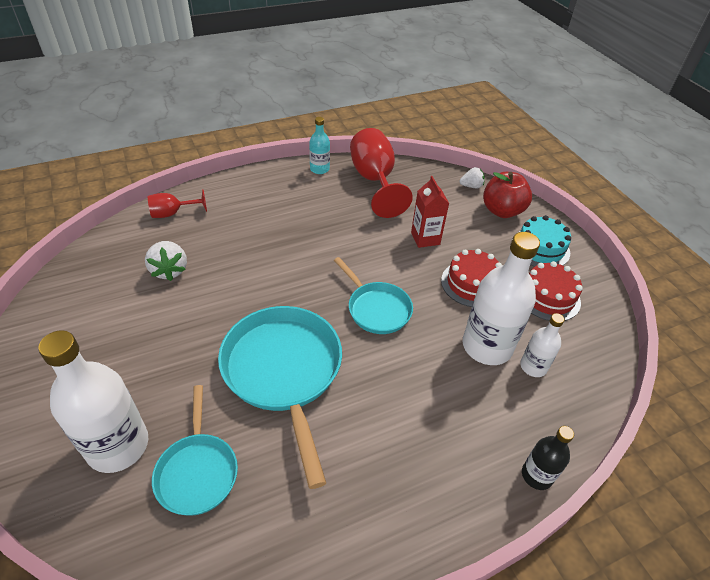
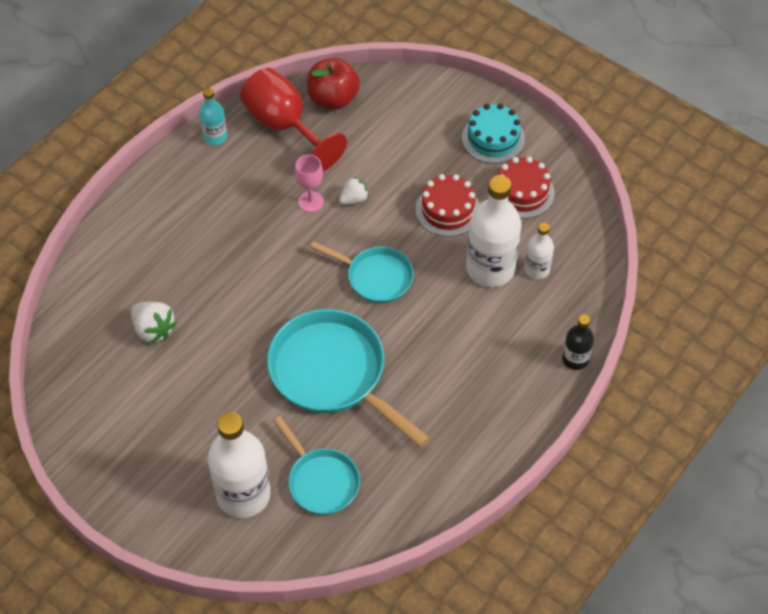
camera: 25 degrees left, 10 degrees up
(172, 213) = (101, 266): red goblet -> none
(360, 233) = (311, 202): none -> pink goblet
(425, 238) = (378, 178): red carton -> none
(471, 186) = (390, 87): white strawberry -> white strawberry (354, 199)
(502, 211) = (436, 107): red apple -> red apple (333, 99)

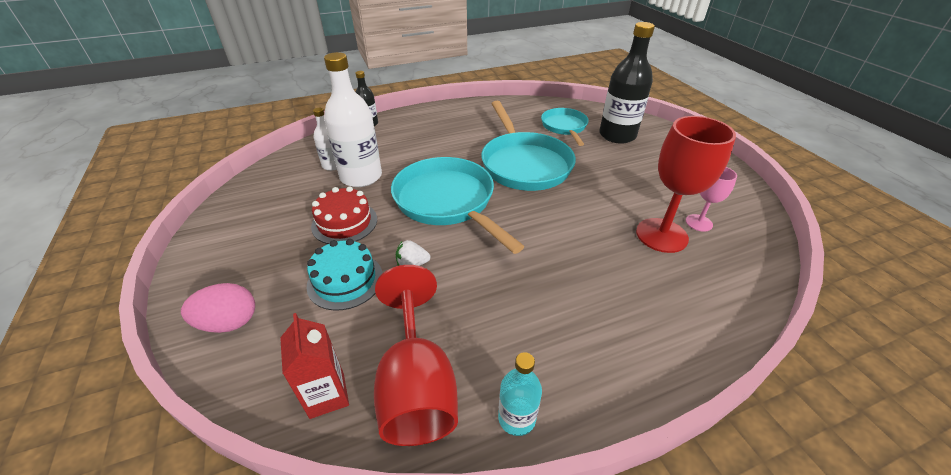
camera: 150 degrees left, 15 degrees down
(154, 330) = (661, 235): white strawberry -> red goblet
(243, 495) = (617, 135): white bottle -> black bottle
(311, 202) = (454, 280): pink goblet -> pink goblet (699, 223)
(333, 99) = (327, 395): red apple -> red carton
(375, 277) = (447, 202): turquoise pan -> turquoise pan, size x1.71
(439, 103) = (229, 322): none -> pink egg
(493, 138) = (235, 261): turquoise cake -> turquoise cake (345, 280)
(522, 192) = (275, 211): red cake -> none

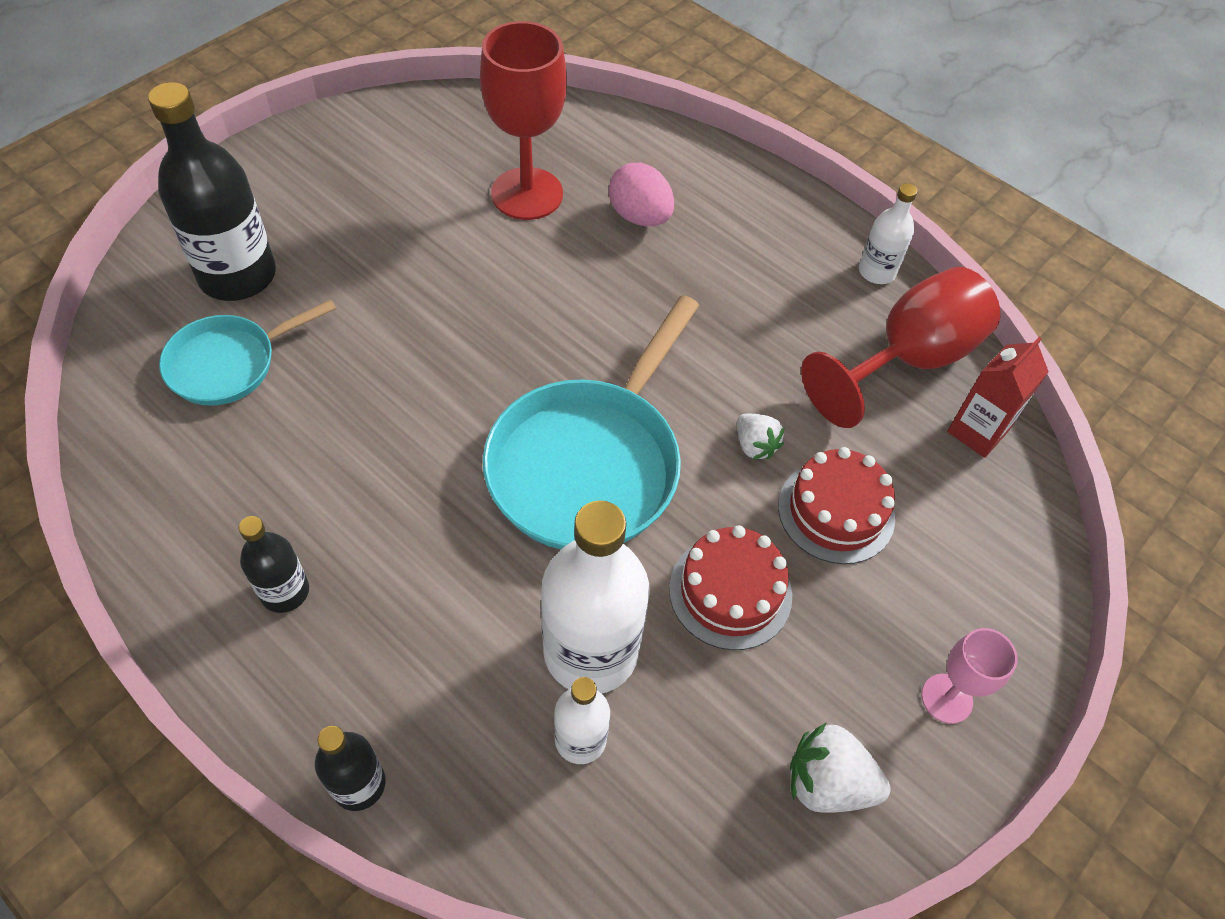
camera: 120 degrees left, 15 degrees up
(229, 322) = (991, 605): pink egg -> pink egg (639, 217)
(241, 218) = (827, 782): none -> white strawberry
(345, 280) = (836, 511): turquoise cake -> red cake
(449, 123) = (285, 591): none -> black bottle
(516, 418) = (877, 271): turquoise bottle -> white bottle
(524, 164) = (412, 391): turquoise pan -> none
(699, 223) = (477, 160): pink goblet -> pink goblet (946, 698)

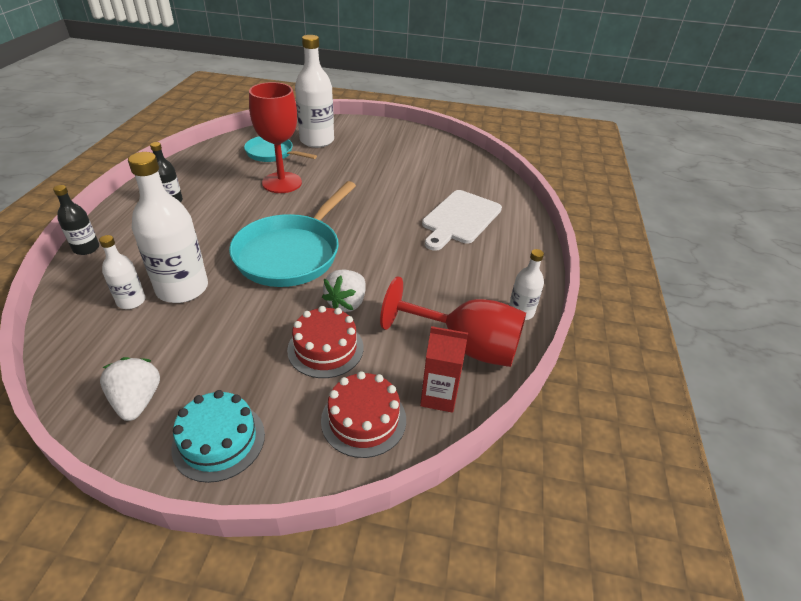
camera: 60 degrees right, 15 degrees down
(237, 275) = (317, 141): black bottle -> white bottle
(527, 194) = (435, 185): red goblet -> red goblet (282, 183)
(589, 464) = (291, 253): turquoise pan -> turquoise pan turned 60 degrees counterclockwise
(639, 217) = (460, 219): pink egg -> white cutting board
(730, 592) = (244, 324): red cake -> red cake (363, 419)
(755, 445) = (346, 303): white strawberry -> white strawberry, size x1.53
(946, 698) = (219, 440): pink goblet -> turquoise cake

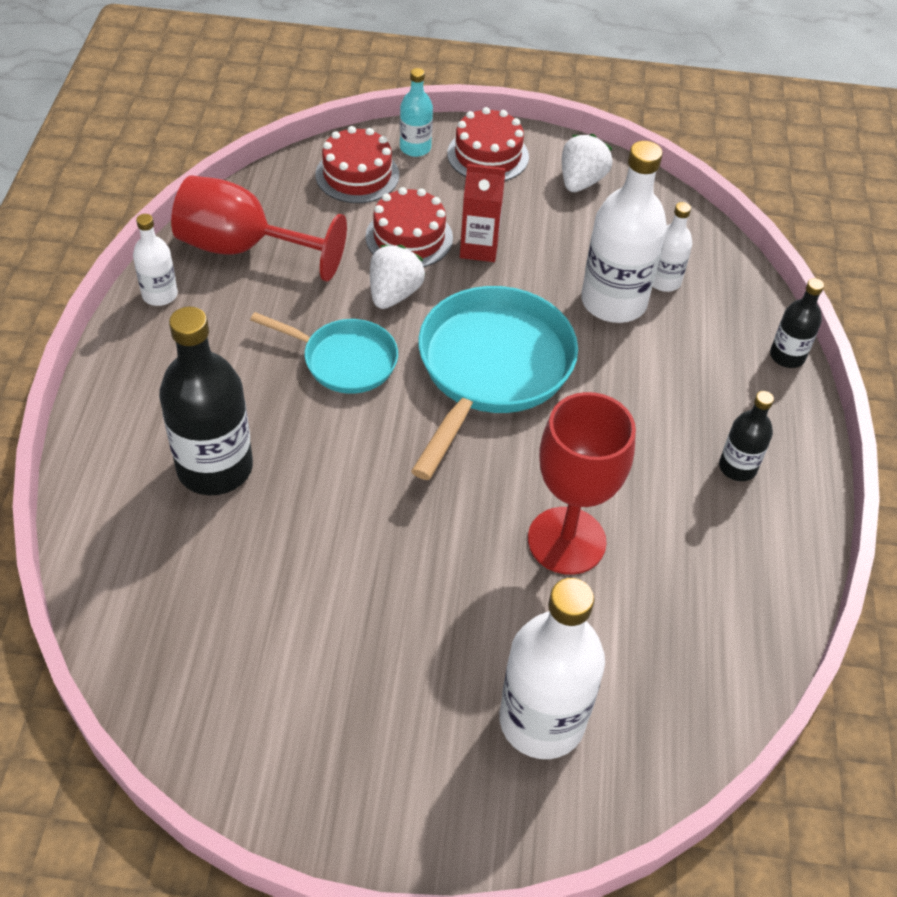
camera: 175 degrees right, 10 degrees up
(137, 401) = (581, 181): white strawberry -> white strawberry turned 135 degrees counterclockwise
(219, 440) = (488, 155): turquoise cake -> red cake
(272, 153) = (625, 646): turquoise pan -> turquoise pan (344, 360)
(296, 455) = (415, 148): none -> turquoise bottle
(439, 396) = (280, 196): red carton -> red carton (479, 248)
(460, 219) = (215, 468): white cutting board -> black bottle

